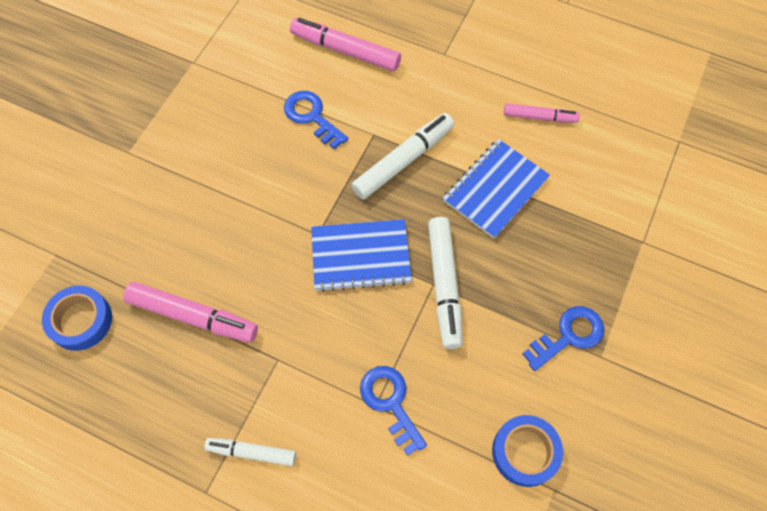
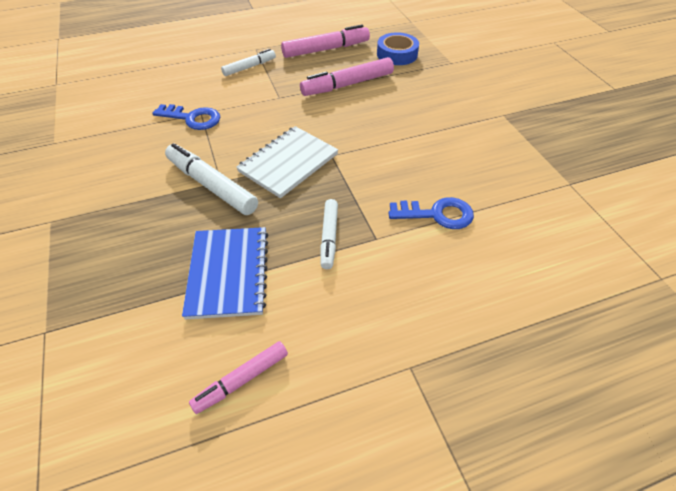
camera: 135 degrees right, 15 degrees down
(346, 51) = (493, 287): pink marker -> pink marker (325, 49)
(360, 256) = (288, 163): blue notebook -> white notebook
(403, 161) = (329, 237): white marker -> white marker, size x0.61
(525, 452) = (84, 146): blue tape -> none
(568, 336) = (86, 217): blue key -> none

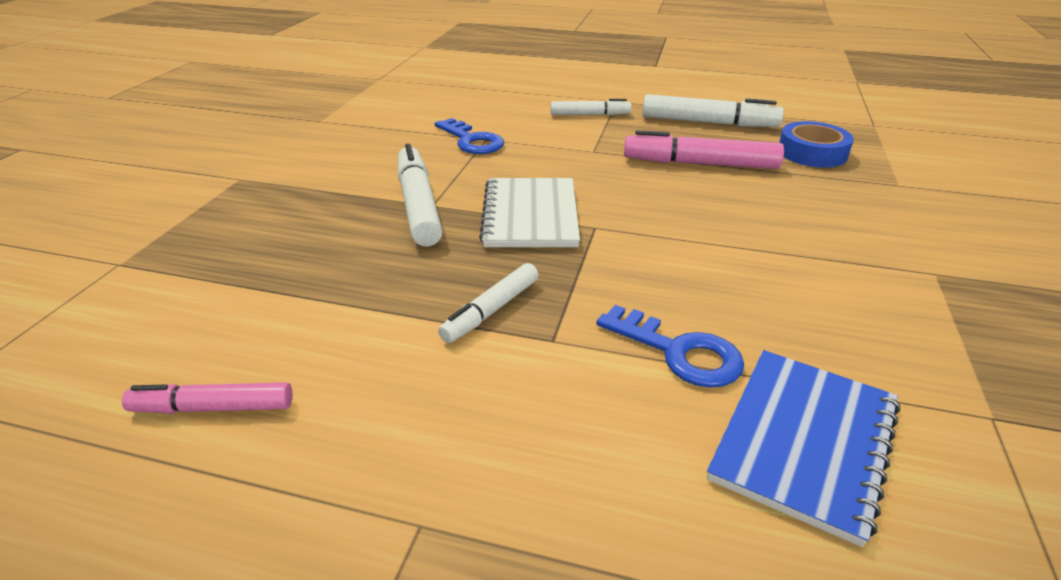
camera: 35 degrees right, 15 degrees down
(228, 273) = (334, 293): blue notebook -> blue notebook (804, 442)
(288, 163) = (530, 215): white notebook -> white notebook turned 75 degrees counterclockwise
(325, 49) = (708, 122): pink marker -> white marker

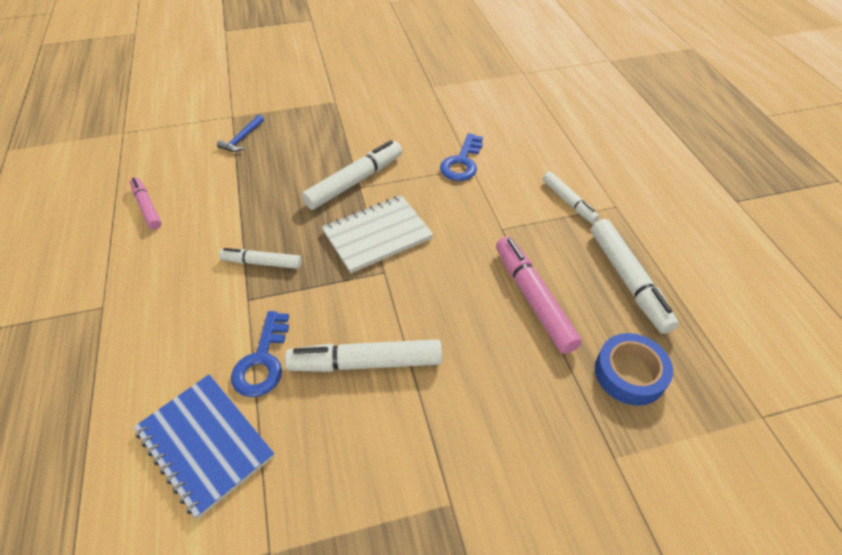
camera: 60 degrees right, 15 degrees up
(192, 267) = (242, 139): none -> blue hammer
(728, 273) = (366, 363): none -> white marker
(804, 442) = (205, 444): blue notebook -> blue notebook turned 45 degrees clockwise

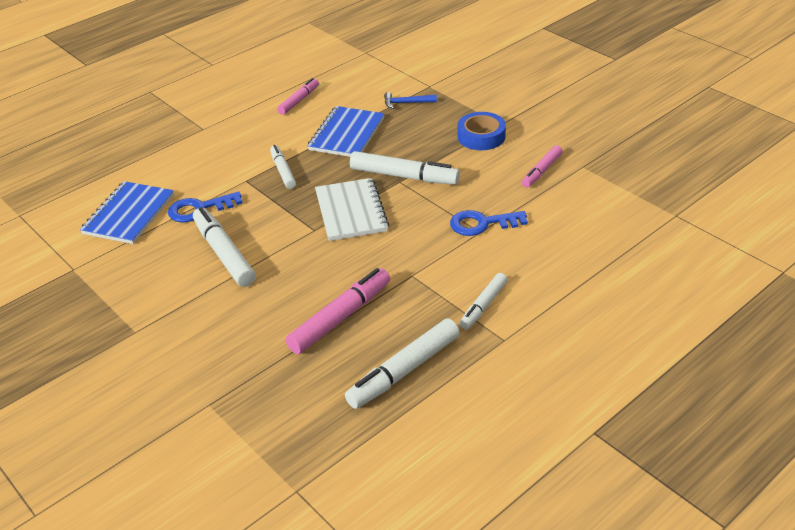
camera: 65 degrees right, 10 degrees down
(248, 194) = (346, 134): none -> blue notebook
(377, 235) = (351, 211): white notebook -> white notebook turned 45 degrees clockwise
(419, 106) = (542, 171): none -> pink marker
(629, 373) = (295, 395): blue tape -> blue tape (481, 136)

